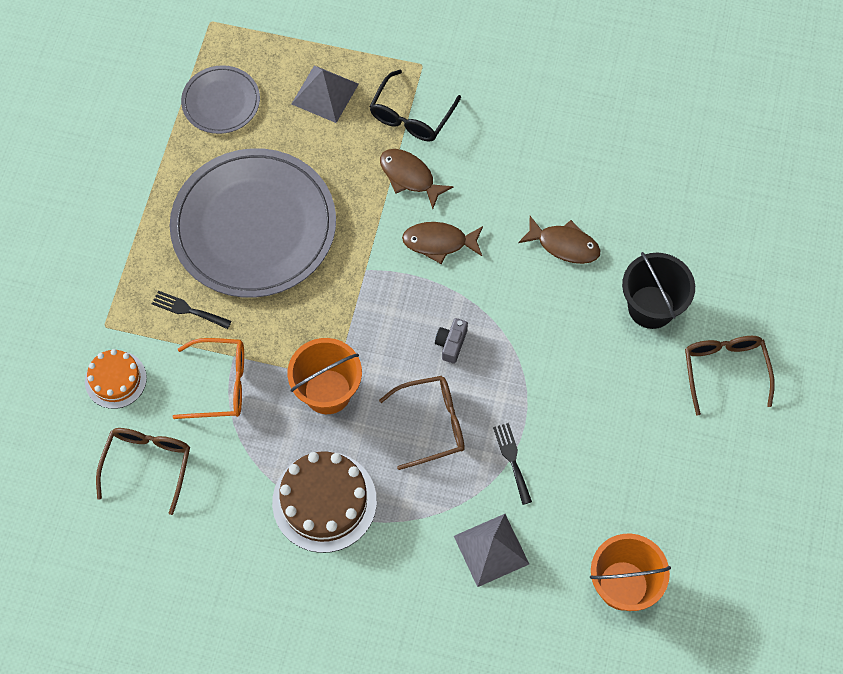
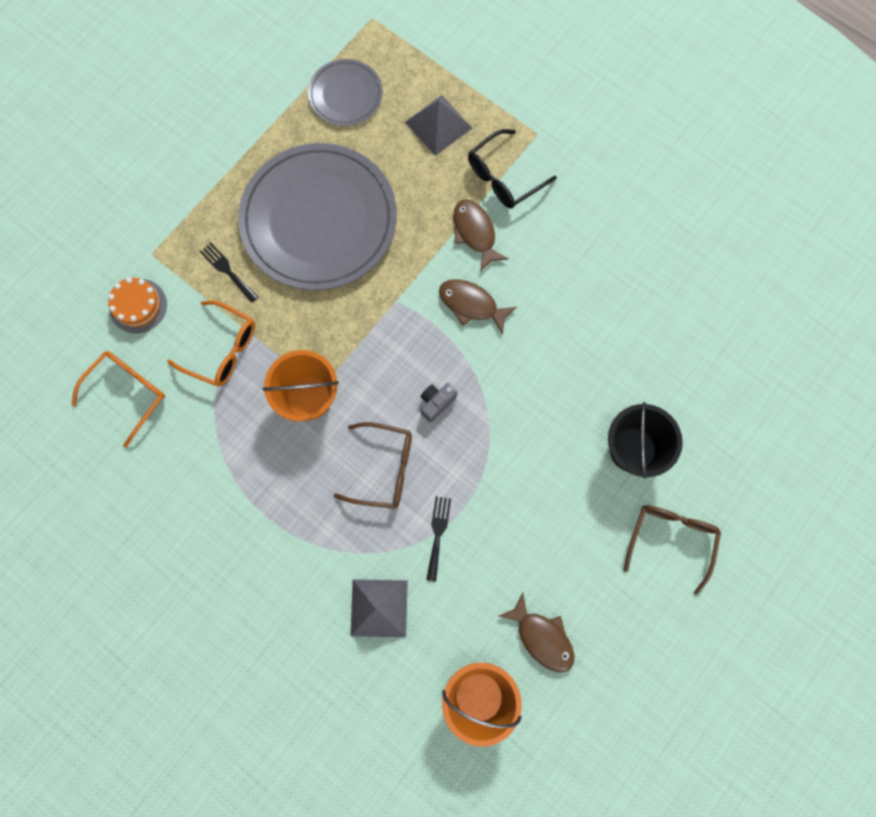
camera: 25 degrees right, 10 degrees up
(148, 464) = (128, 393): brown glasses -> orange glasses
(324, 501) = (257, 495): brown cake -> none
(564, 245) = (582, 356): brown fish -> brown fish (542, 637)

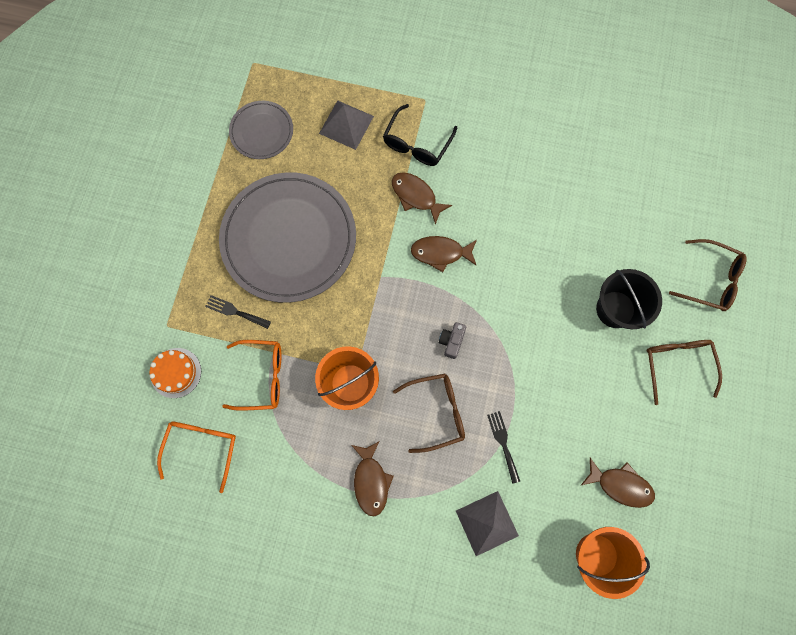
camera: 25 degrees left, 0 degrees up
(280, 507) = (371, 481): none -> brown fish
(757, 466) = (710, 280): none -> brown glasses

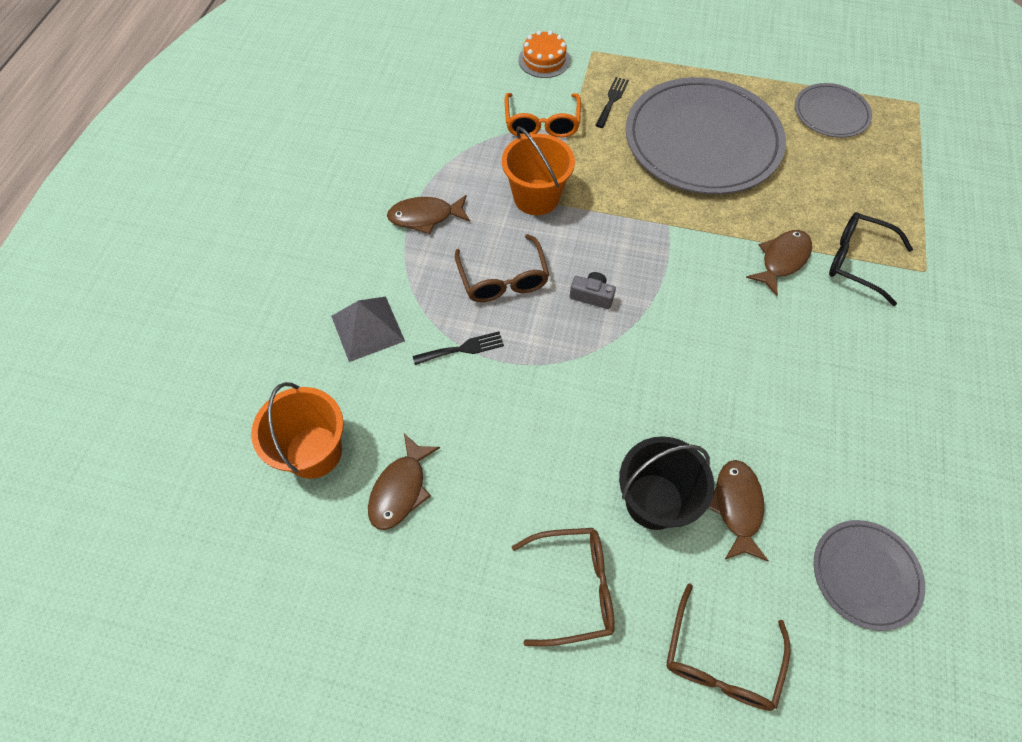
camera: 90 degrees right, 15 degrees down
(202, 447) = (468, 82): orange glasses -> none
(346, 125) = (863, 189): grey pyramid -> none
(440, 253) = (708, 286): brown fish -> brown fish (737, 507)
(652, 188) = (865, 575): none -> grey plate

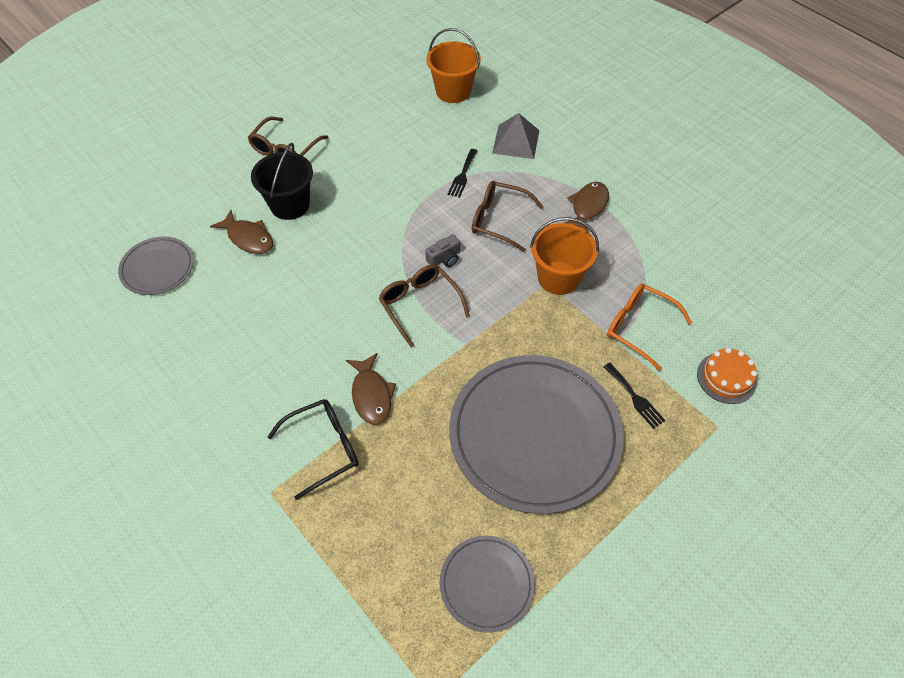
camera: 125 degrees right, 5 degrees down
(400, 489) = (400, 113): brown fish -> none
(720, 660) = (196, 181): brown glasses -> brown glasses (419, 305)

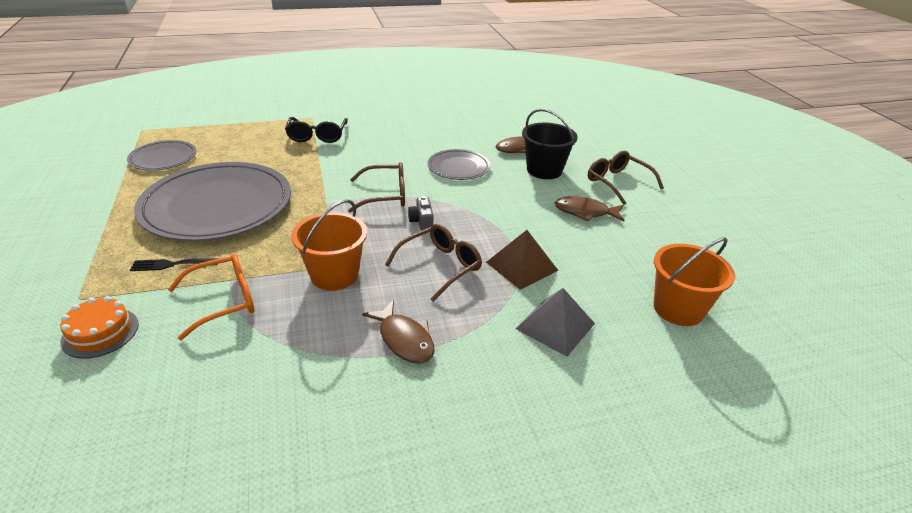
camera: 115 degrees right, 20 degrees down
(157, 268) = (516, 118): grey plate -> grey plate (458, 167)
(371, 395) = (333, 158): brown fish -> brown fish (585, 212)
(462, 175) = (521, 266): black fork -> brown pyramid

